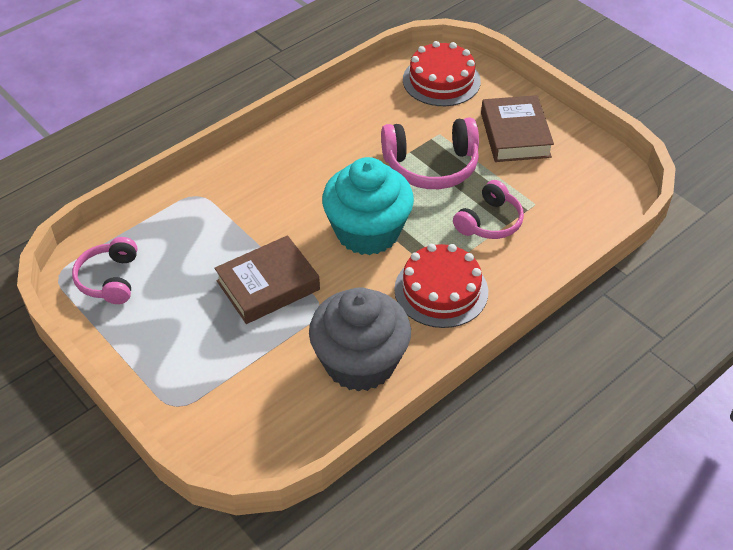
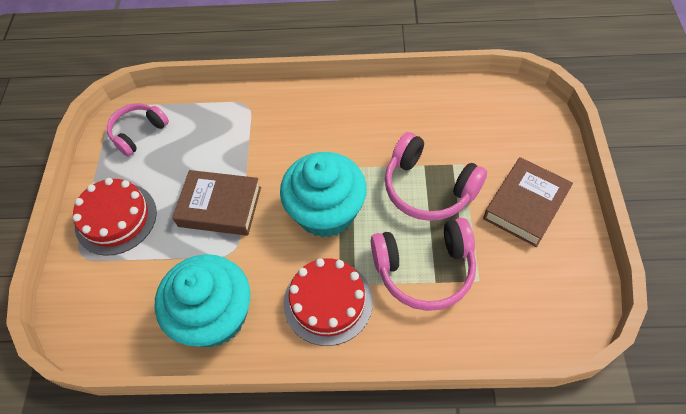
camera: 45 degrees right, 10 degrees up
(360, 362) = (214, 316): grey cupcake -> turquoise cupcake
(441, 80) = (511, 118): red cake -> red cake (116, 218)
(489, 222) = (424, 270): pink headphones -> pink headphones, size x1.52

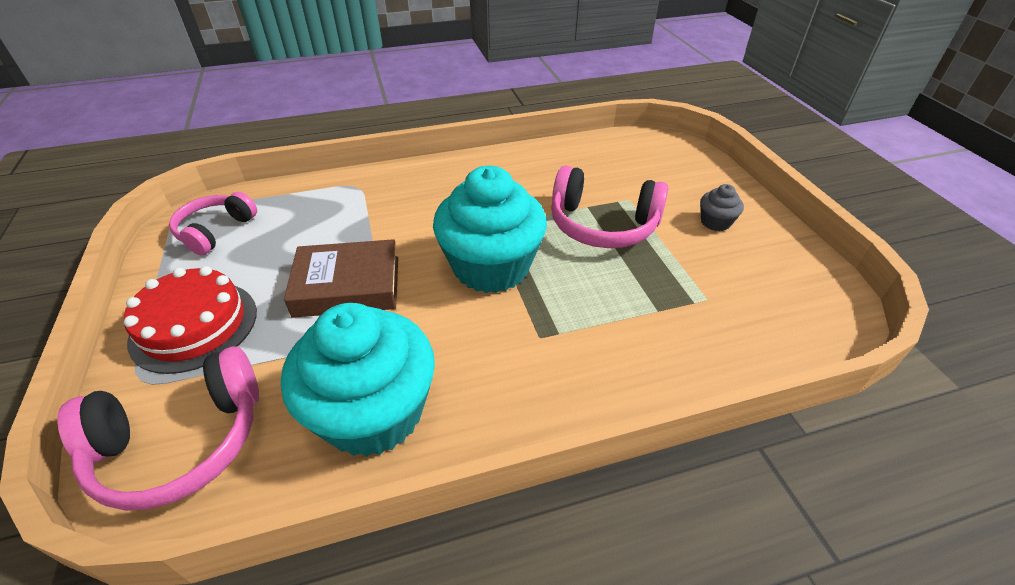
camera: 20 degrees left, 15 degrees down
(328, 302) = (532, 360): red cake -> none
(424, 270) = (638, 301): pink headphones -> pink headphones (182, 442)
(525, 205) = (715, 222): brown book -> grey cupcake

